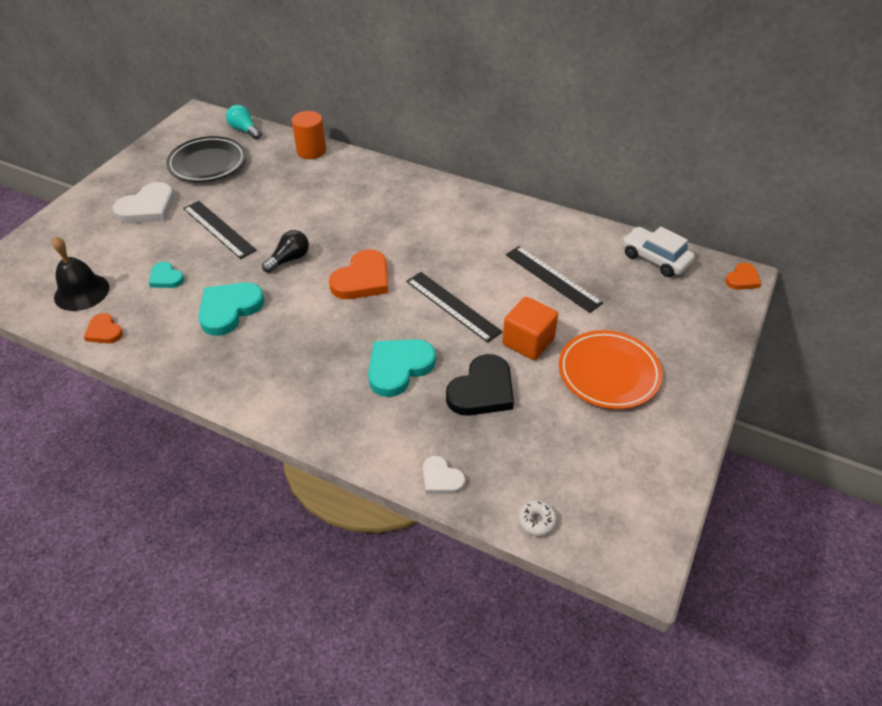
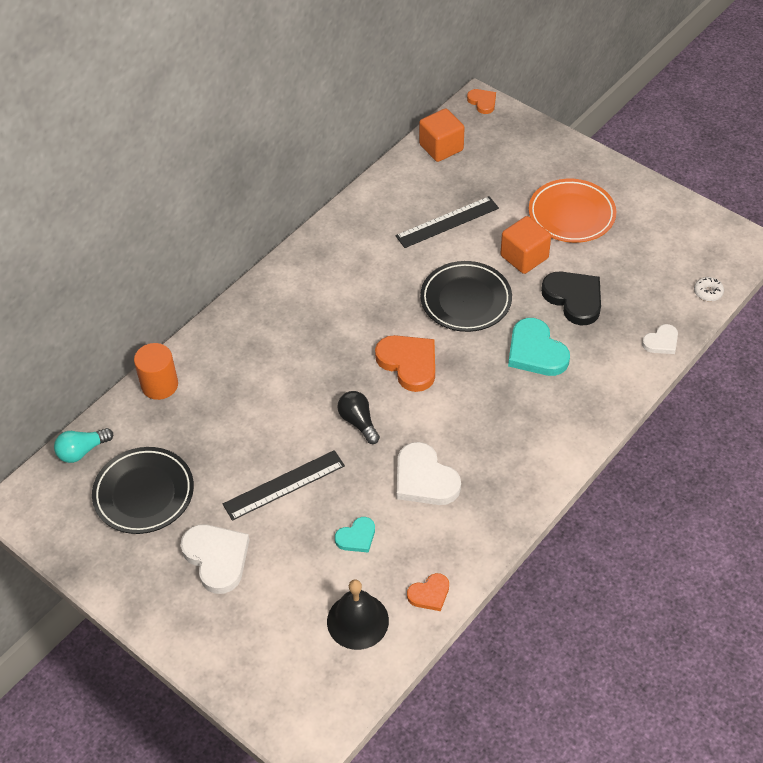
camera: 75 degrees left, 5 degrees up
(229, 310) = (424, 479): turquoise heart -> white heart
(452, 306) = (465, 300): black ruler -> black plate
(655, 259) = (441, 147): white car -> orange cube

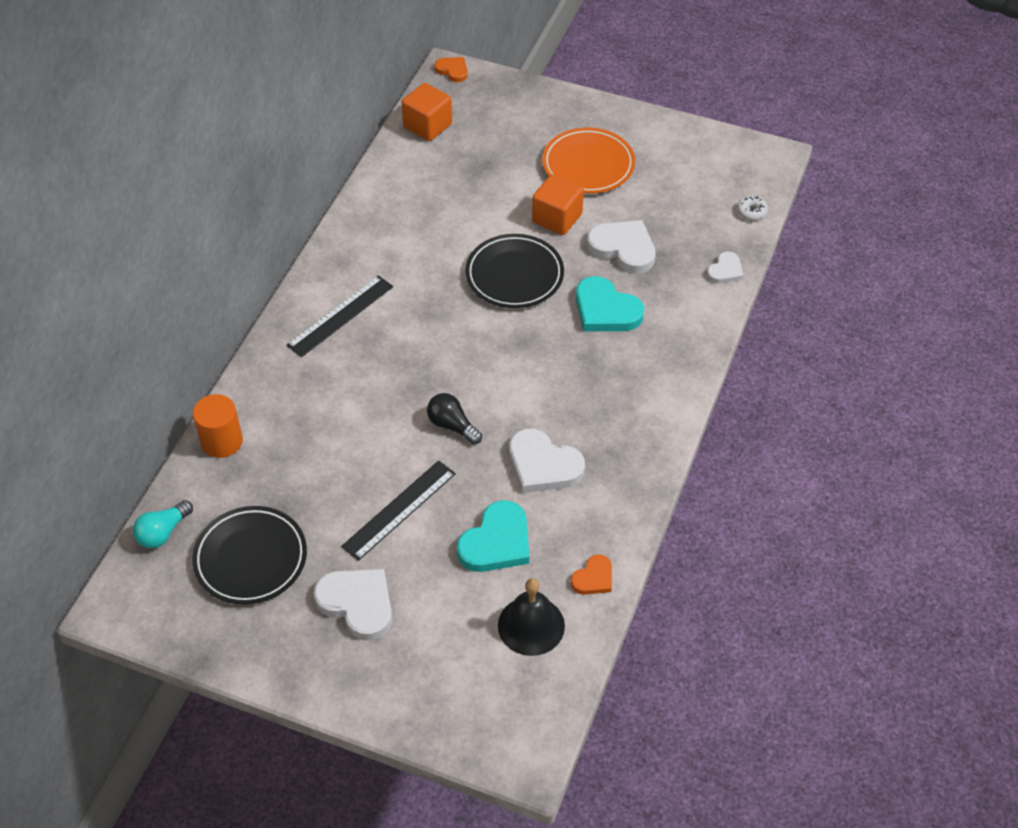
camera: 20 degrees left, 0 degrees up
(356, 537) = (496, 542): turquoise heart -> turquoise heart, size x1.78
(409, 363) = (481, 353): orange heart -> none
(447, 222) = (464, 200): black ruler -> black ruler (340, 315)
(574, 299) = (623, 248): black heart -> white heart

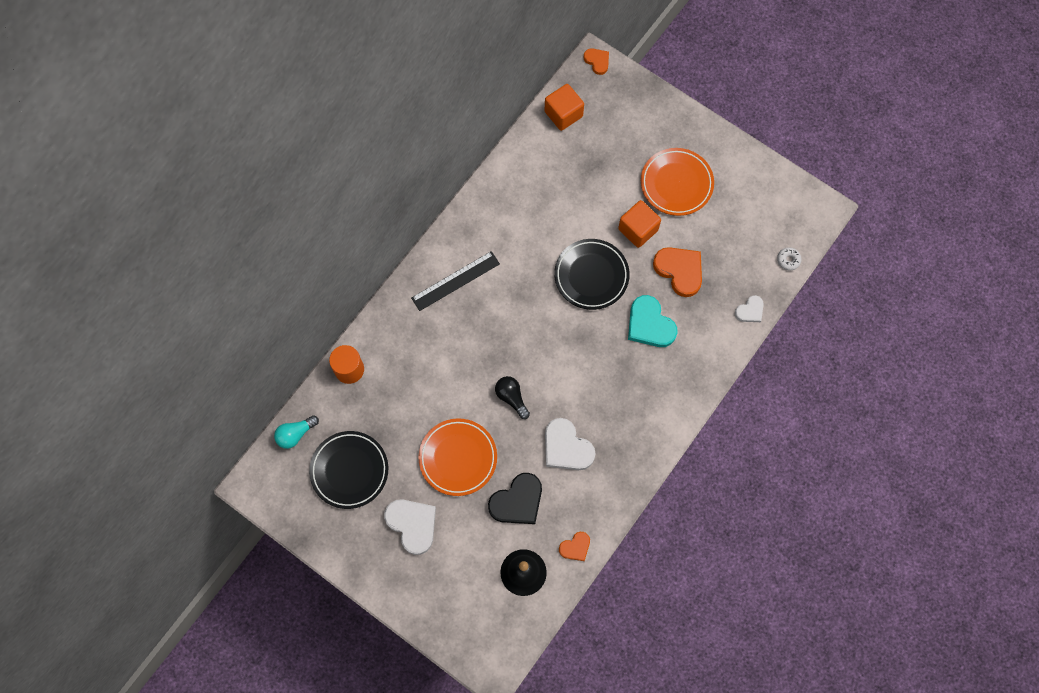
camera: 15 degrees right, 20 degrees up
(399, 510) = (458, 458): black ruler -> orange plate
(496, 542) = (517, 501): turquoise heart -> black heart
(623, 248) = (679, 271): white heart -> orange heart

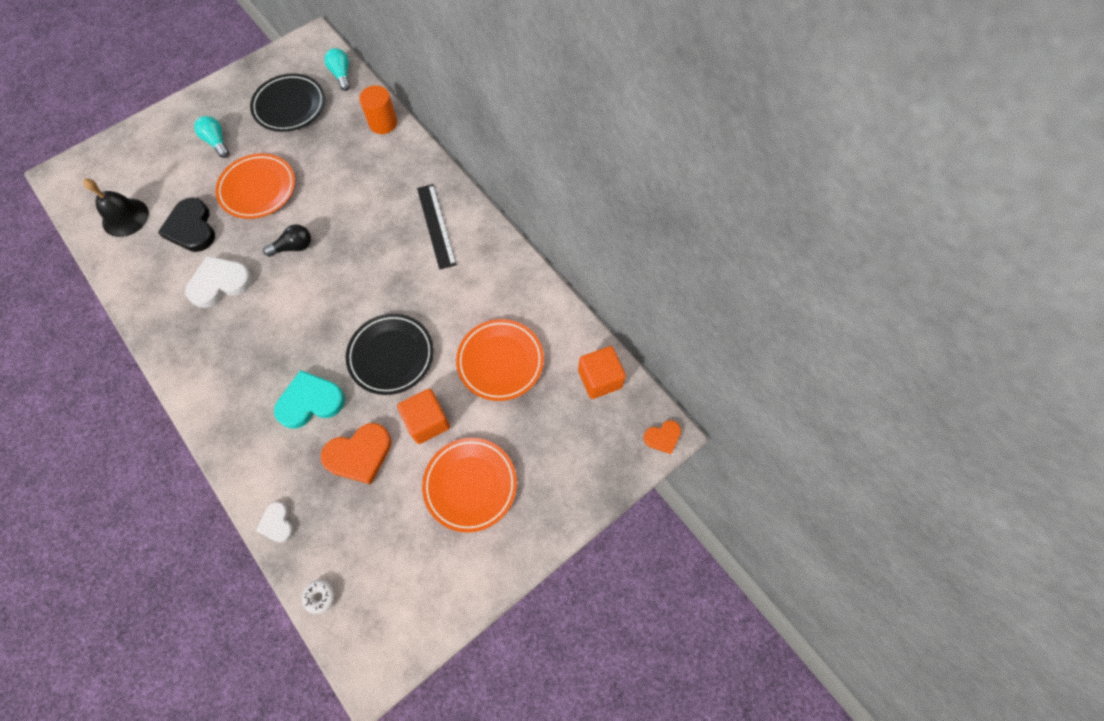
camera: 105 degrees right, 5 degrees down
(412, 525) = (217, 142): white heart -> turquoise light bulb
(571, 190) = (500, 361): none -> orange plate
(575, 547) = (121, 266): orange heart -> none

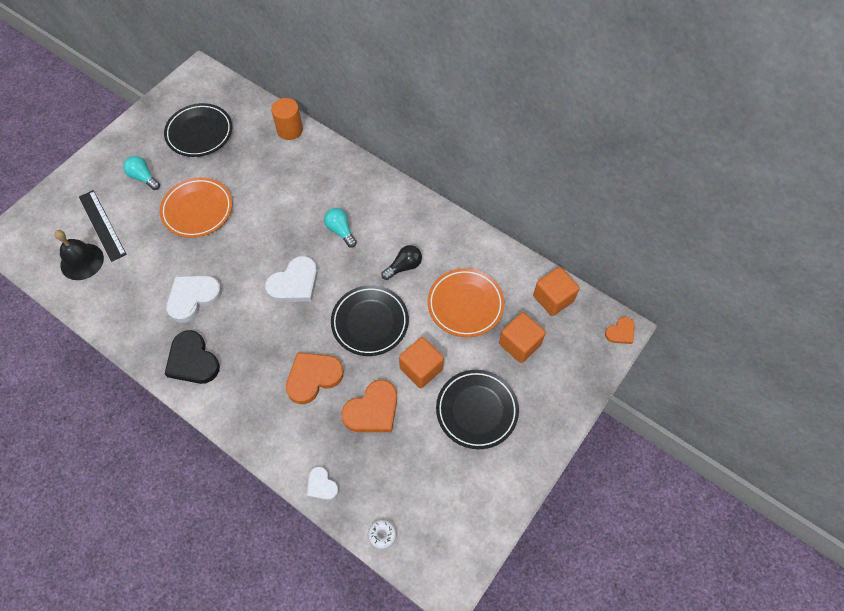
camera: 15 degrees left, 5 degrees down
(191, 228) = (148, 257): black heart -> black heart (192, 360)
(293, 247) = (249, 252): black light bulb -> black light bulb (404, 267)
(310, 401) = (313, 377): turquoise heart -> orange heart
(328, 292) = (294, 283): none -> white heart
(341, 75) = (237, 96): turquoise light bulb -> turquoise light bulb (341, 231)
(436, 226) = (369, 206): black ruler -> black ruler (102, 225)
(470, 485) = (476, 410): orange plate -> black plate
(544, 422) = (519, 344): none -> orange cube

